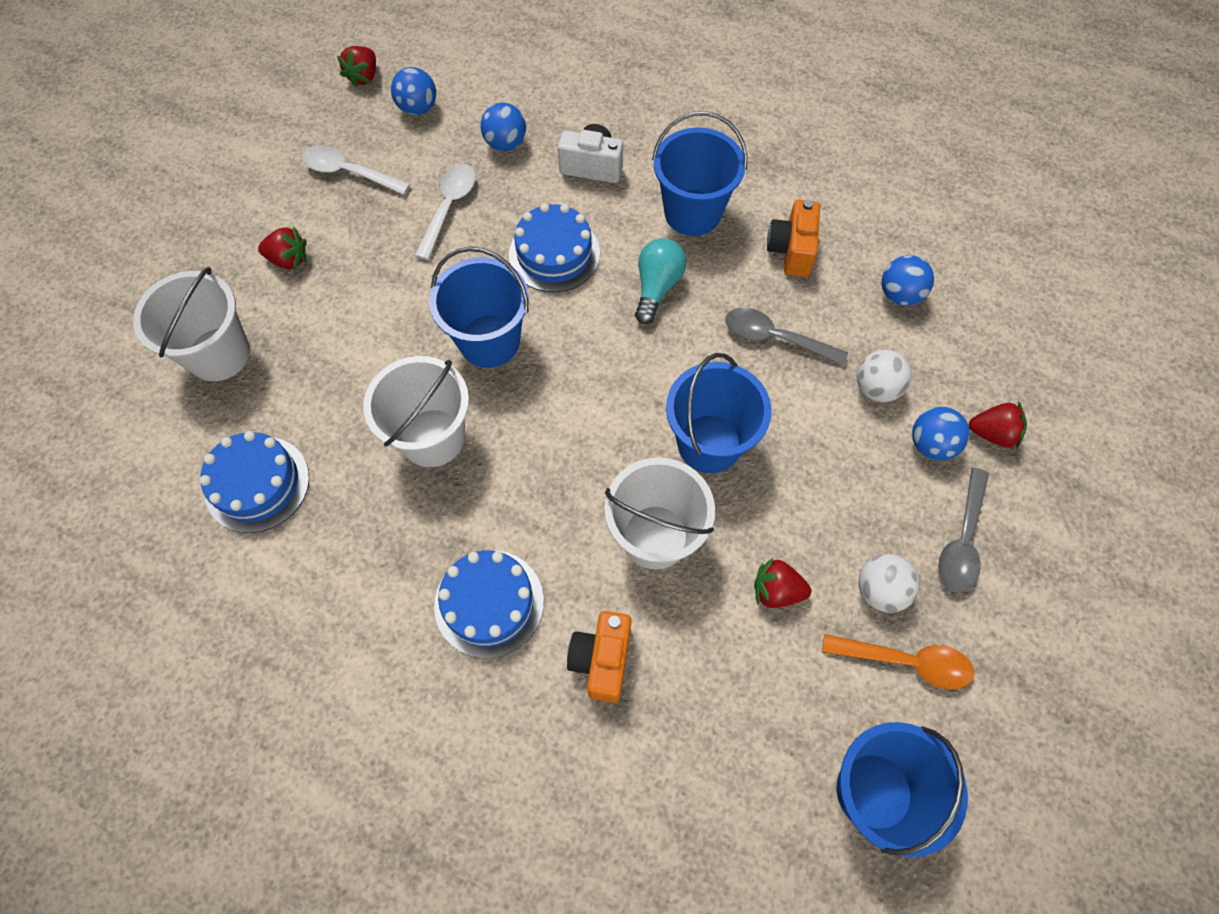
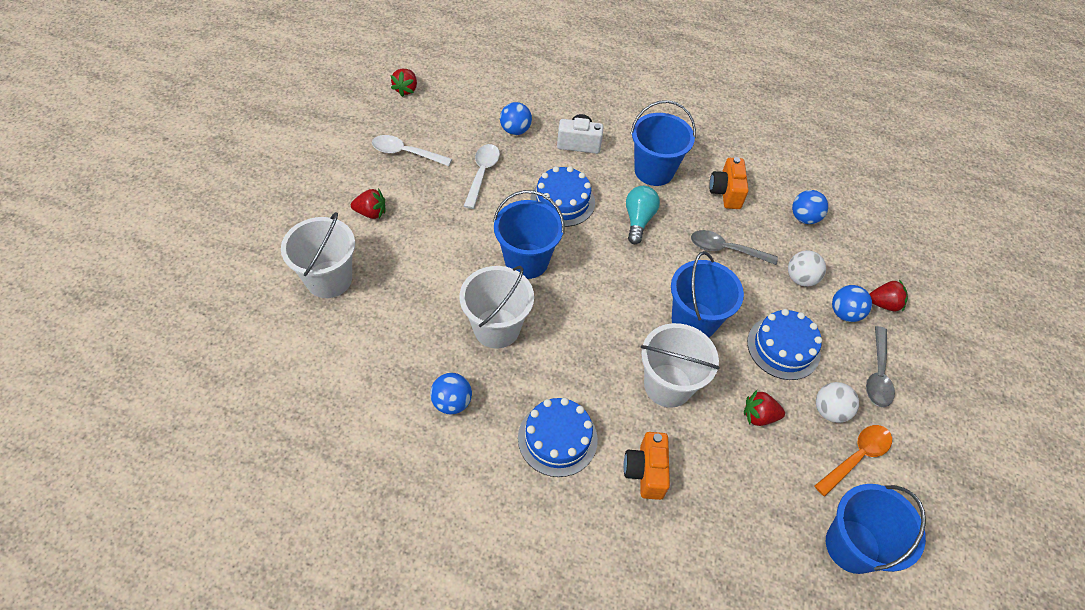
camera: 10 degrees left, 10 degrees down
(257, 484) = (372, 367): blue cake -> blue cake (783, 347)
(418, 108) = (448, 109): blue ball -> blue ball (452, 402)
(906, 661) = (856, 457): orange spoon -> orange spoon turned 45 degrees counterclockwise

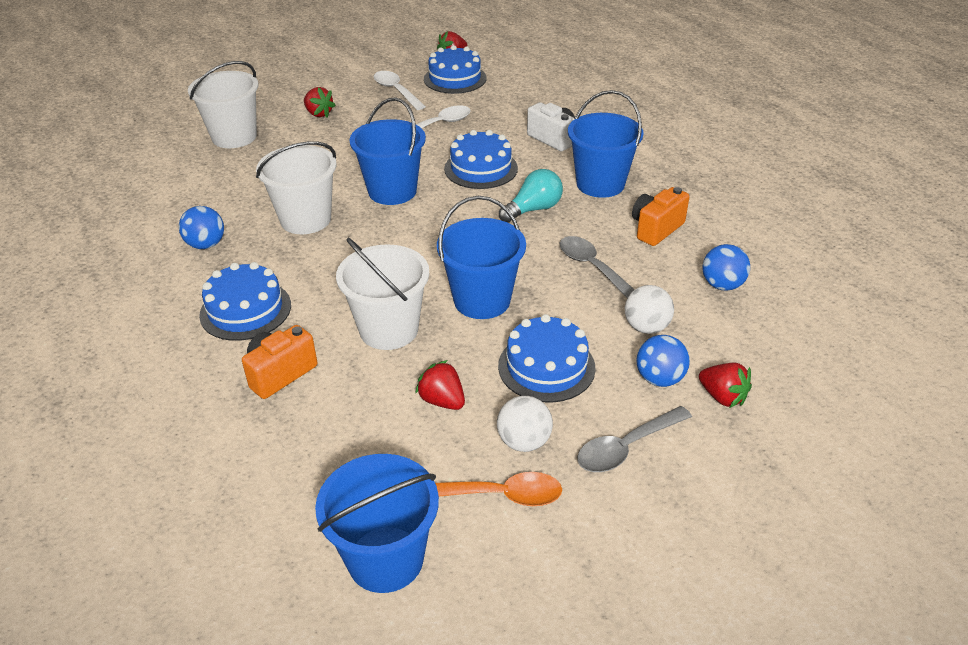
camera: 45 degrees right, 15 degrees down
(437, 115) = (455, 78): none -> blue cake
(515, 130) = (507, 110): blue ball -> none

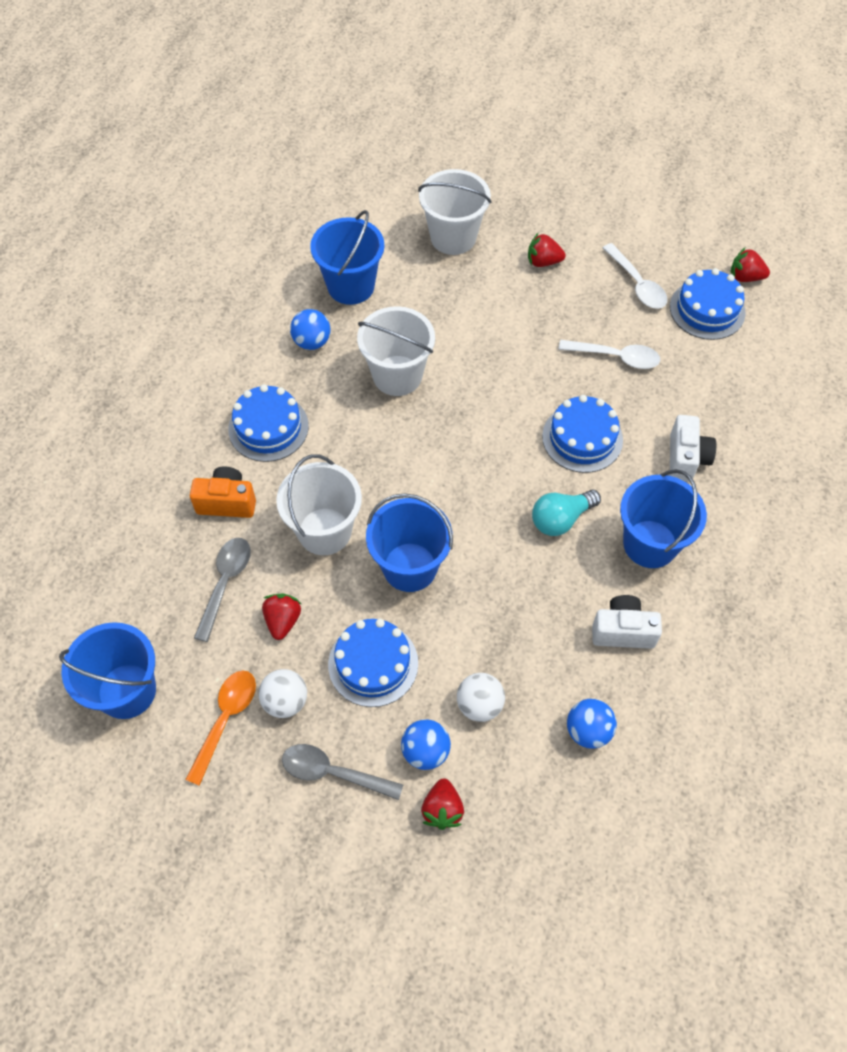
camera: 50 degrees right, 20 degrees up
(319, 114) = (543, 262): red strawberry -> red strawberry turned 90 degrees clockwise
(392, 191) = (488, 401): blue bucket -> blue bucket (351, 286)
(396, 91) = (637, 284): white spoon -> white spoon turned 135 degrees clockwise
(499, 495) = (225, 719): orange spoon -> orange spoon turned 120 degrees counterclockwise
(533, 209) = (561, 519): turquoise light bulb -> turquoise light bulb turned 135 degrees clockwise
(593, 268) = (521, 617): grey spoon -> grey spoon (225, 583)
(656, 229) = (622, 631): orange camera -> white camera

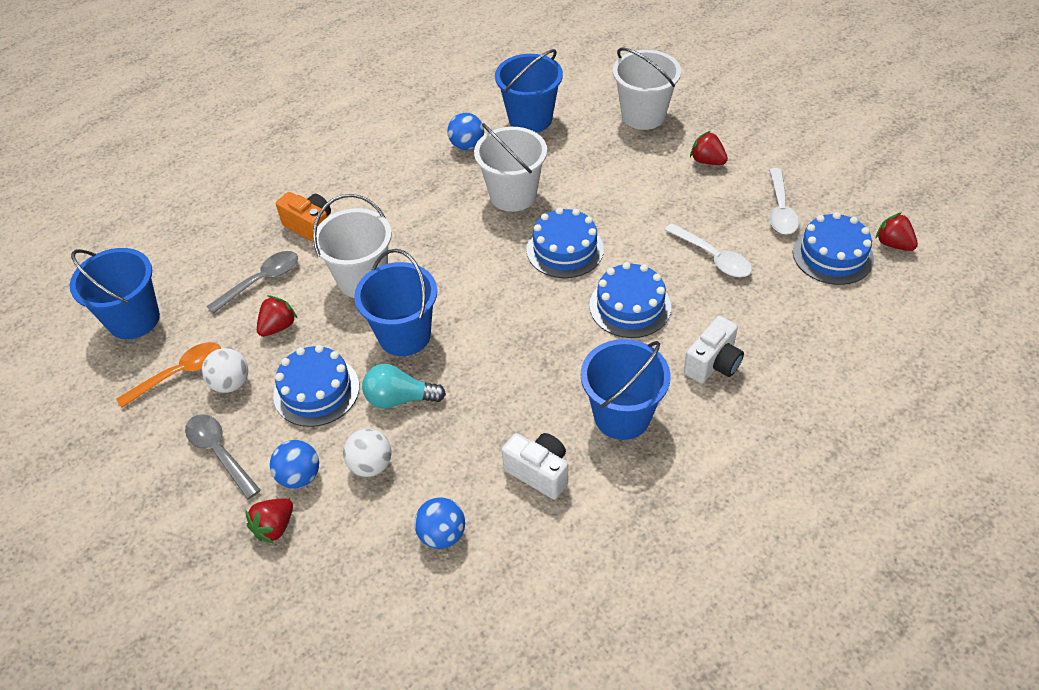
camera: 35 degrees right, 10 degrees down
(268, 427) = (384, 190): blue cake -> blue cake (565, 249)
(561, 519) = (558, 359): turquoise light bulb -> turquoise light bulb (399, 398)

